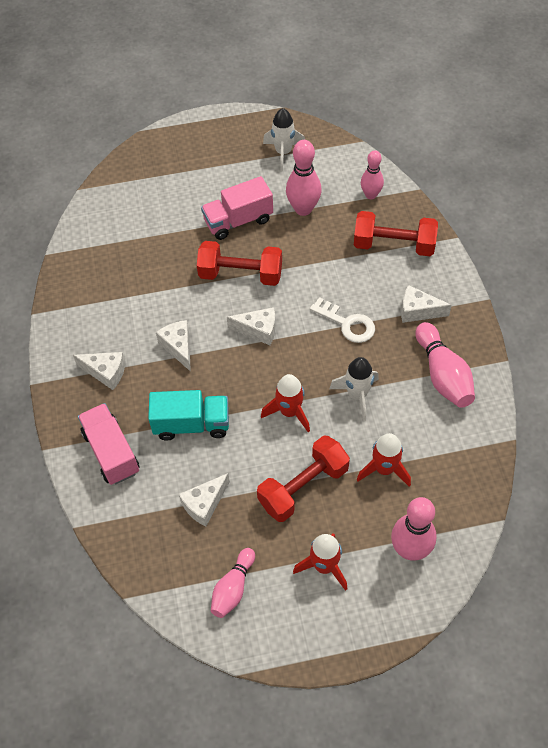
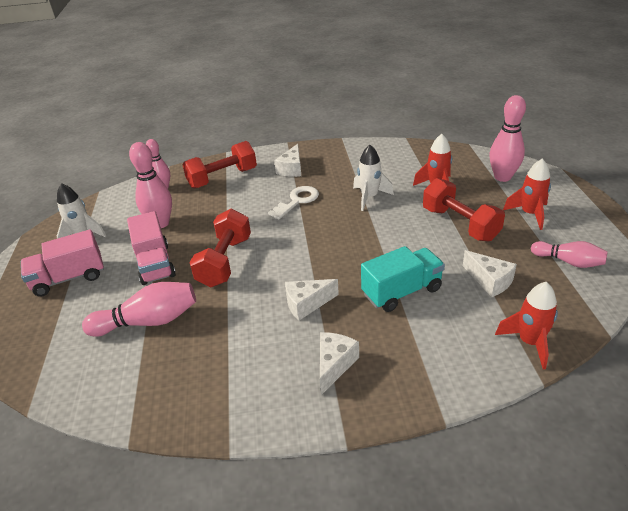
camera: 85 degrees left, 20 degrees down
(111, 452) = (441, 354): pink truck -> pink truck (69, 278)
(192, 424) = (402, 292): turquoise truck -> turquoise truck turned 60 degrees clockwise
(258, 330) = (295, 250): white cheese -> none
(289, 412) = (386, 231): red rocket -> red rocket (529, 342)
(393, 245) = (222, 178): red dumbbell -> red dumbbell turned 45 degrees clockwise
(443, 375) = (352, 161): pink bowling pin -> pink bowling pin (149, 321)

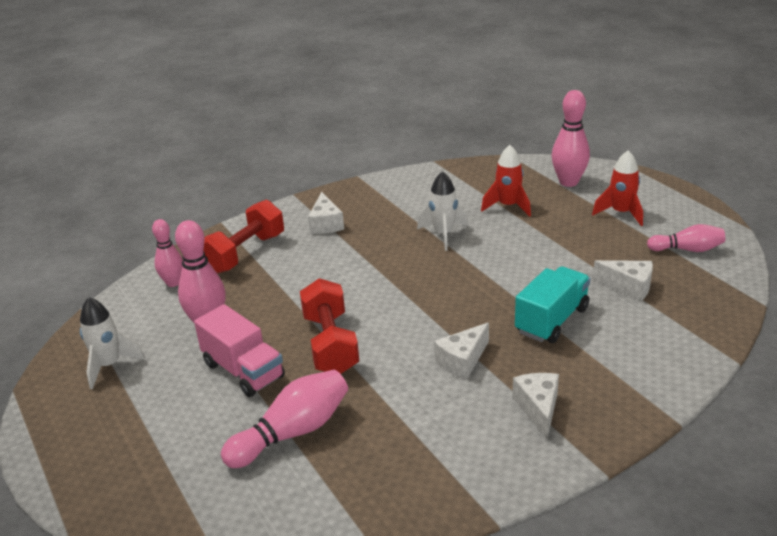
camera: 25 degrees left, 5 degrees down
(69, 278) = (139, 418): pink truck -> none
(297, 201) = (363, 257): white key -> none
(460, 224) = (560, 239): red dumbbell -> none
(529, 342) = (703, 331): red rocket -> none

